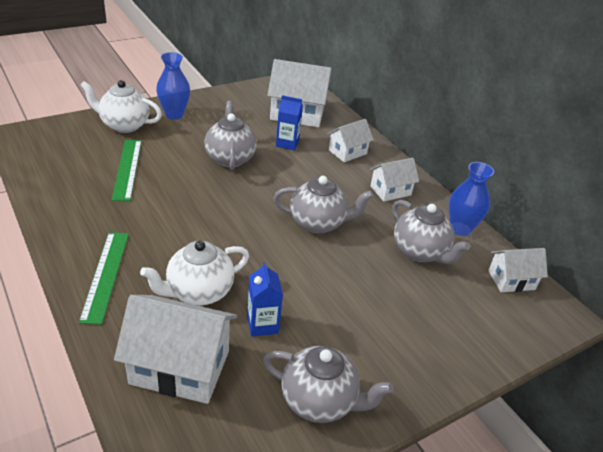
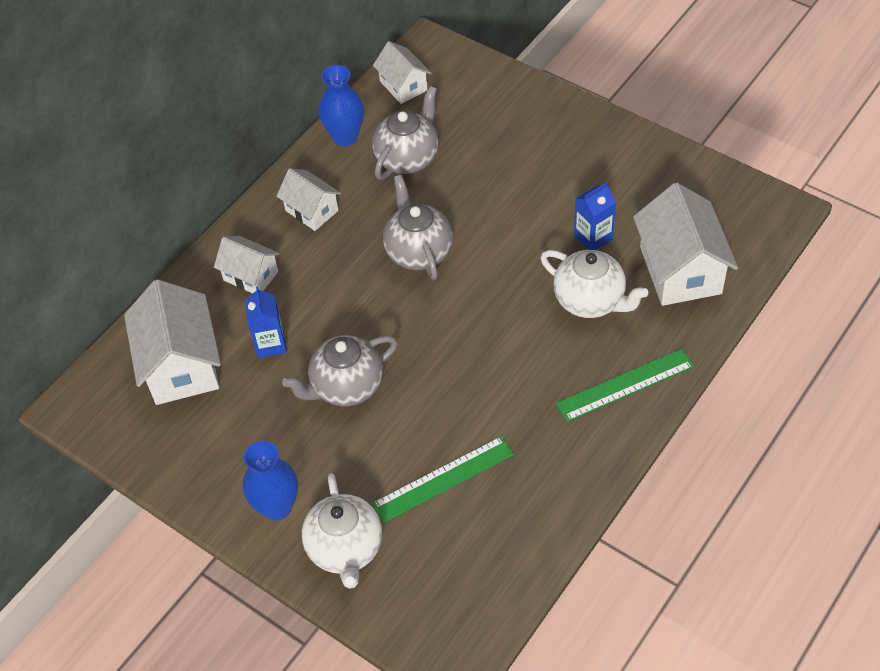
camera: 105 degrees left, 15 degrees up
(320, 401) = (642, 171): grey teapot -> none

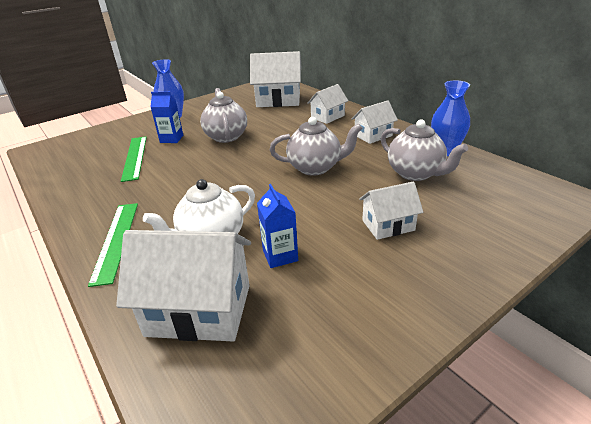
camera: 105 degrees right, 20 degrees down
(270, 344) = (274, 119): blue carton -> blue carton (171, 139)
(346, 549) = (130, 129): white teapot -> none
(403, 86) = (509, 180): white house -> white house (388, 225)

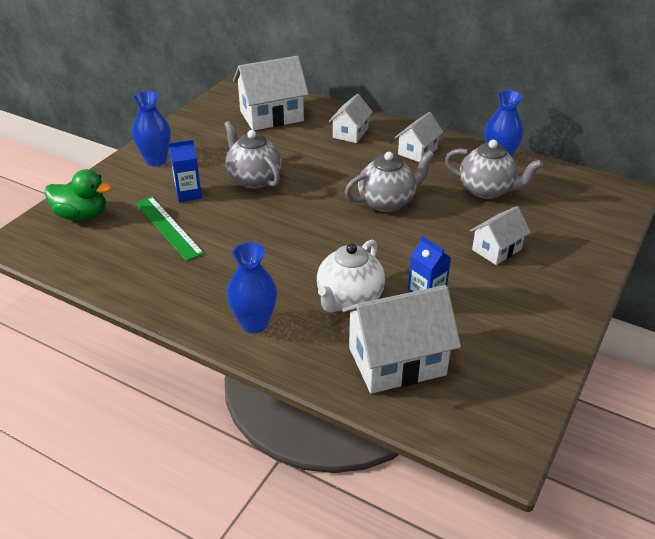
camera: 25 degrees left, 5 degrees up
(91, 141) = (82, 215): none -> green duck
(116, 240) = (254, 324): green ruler -> blue vase

